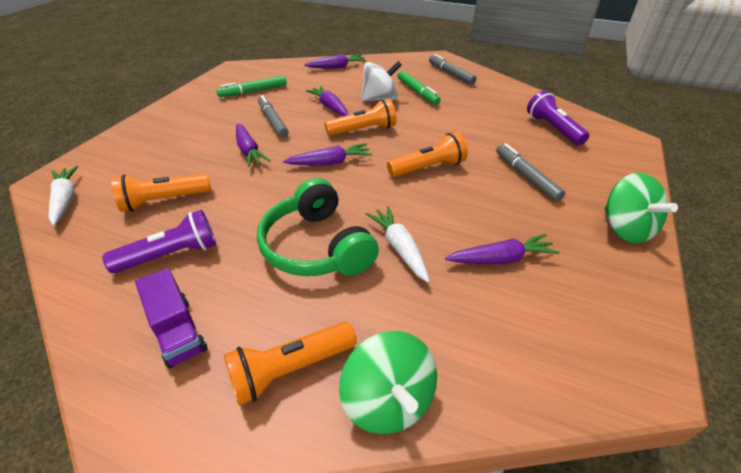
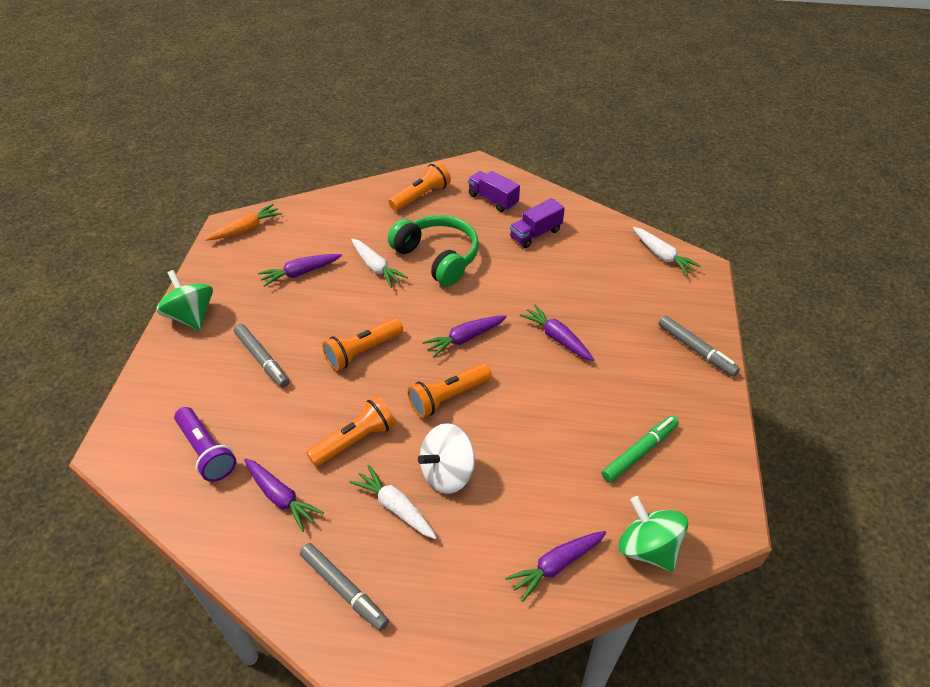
camera: 165 degrees right, 5 degrees up
(164, 200) = (583, 270): orange flashlight -> orange flashlight (355, 440)
(171, 255) = (535, 234): purple flashlight -> purple truck
(273, 121) = (566, 391): grey marker -> grey marker (696, 350)
(330, 107) = (510, 437): purple carrot -> purple carrot (281, 497)
(388, 400) = (367, 194): green spinning top -> green spinning top (647, 548)
(417, 92) = (395, 507): green marker -> white carrot
(610, 359) = (246, 229): none -> orange carrot

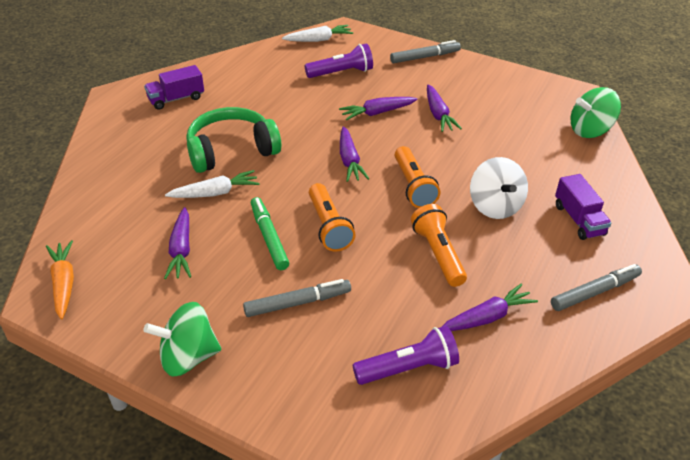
camera: 70 degrees left, 5 degrees down
(395, 507) = (520, 244): white carrot -> none
(421, 196) = (130, 139): orange flashlight -> none
(535, 234) = (244, 89): purple truck -> purple truck (578, 220)
(556, 565) = (595, 174): purple carrot -> purple carrot (438, 114)
(612, 291) = (341, 73): none -> purple flashlight
(639, 452) = (508, 109): green marker -> green marker (269, 237)

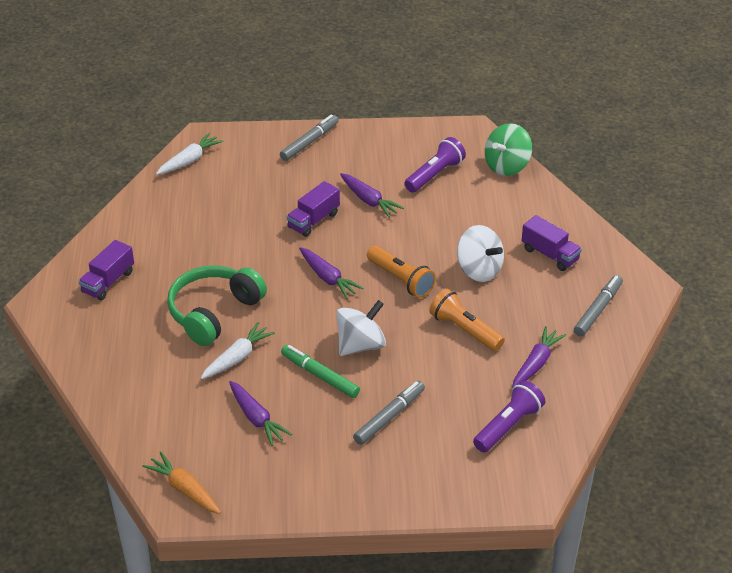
camera: 30 degrees left, 0 degrees up
(188, 357) = (342, 494): green spinning top -> none
(328, 226) = (360, 345): orange flashlight -> white spinning top
(341, 73) = (244, 190): purple flashlight -> purple flashlight (435, 175)
(377, 113) = (313, 220): purple carrot -> purple truck

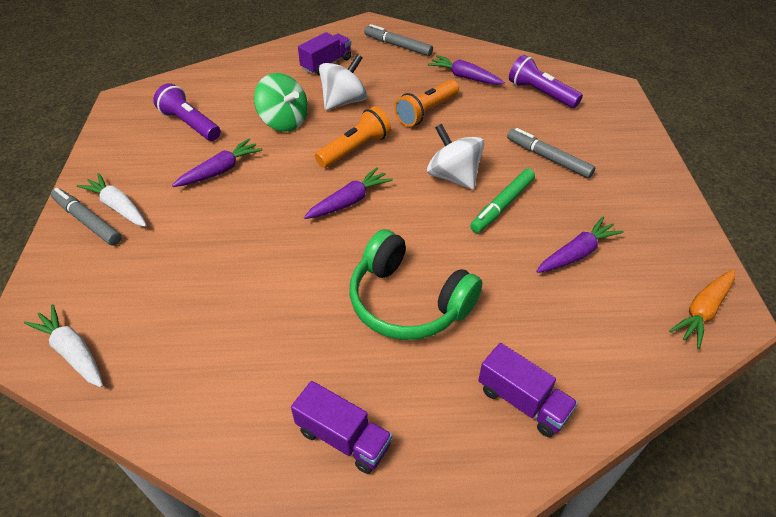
camera: 90 degrees left, 5 degrees up
(237, 357) = (485, 274): white carrot -> white carrot (118, 207)
(313, 220) = (245, 215): purple truck -> purple truck (522, 401)
(507, 166) = (192, 80): green spinning top -> green spinning top (284, 121)

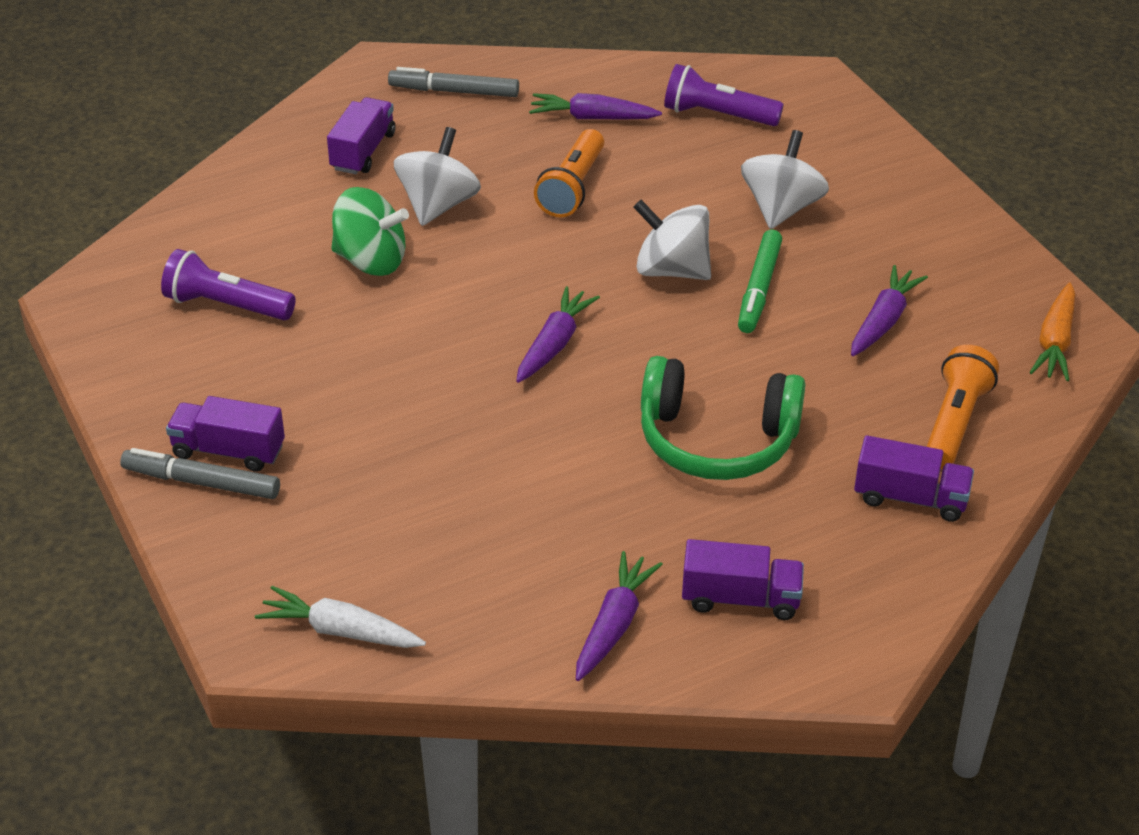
camera: 25 degrees left, 5 degrees down
(118, 207) = (228, 451): white carrot -> purple truck
(220, 170) = (335, 358): purple carrot -> purple carrot (614, 624)
(355, 149) = (508, 271): orange flashlight -> orange flashlight (955, 422)
(548, 158) = (781, 208): grey marker -> white spinning top

